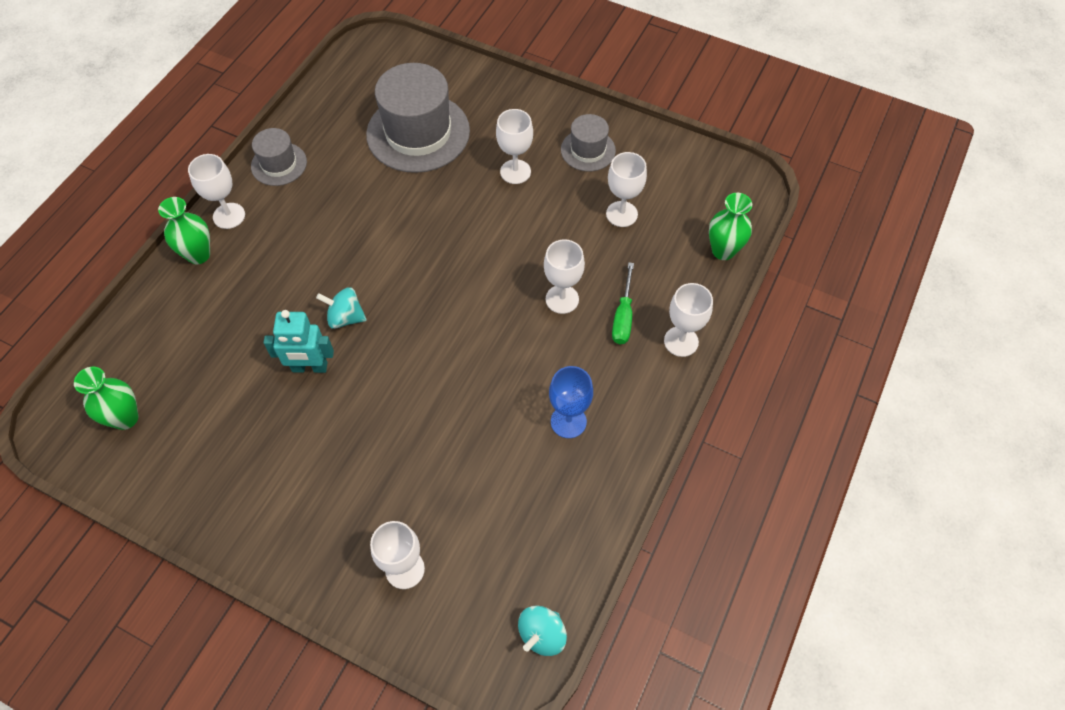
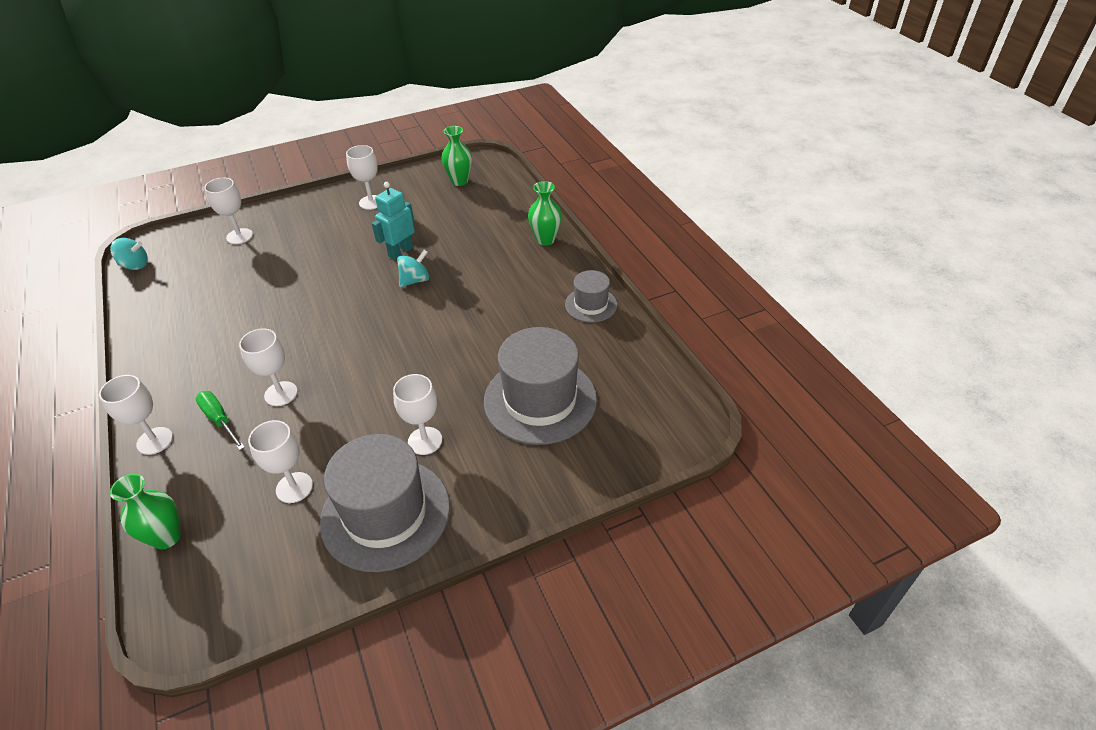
camera: 130 degrees right, 15 degrees down
(229, 216) = (565, 263): white goblet -> white goblet (371, 202)
(542, 635) = (135, 265): turquoise spinning top -> turquoise spinning top turned 105 degrees clockwise
(568, 421) = (204, 341): blue goblet -> none
(588, 150) = (385, 513): grey hat -> grey hat, size x1.90

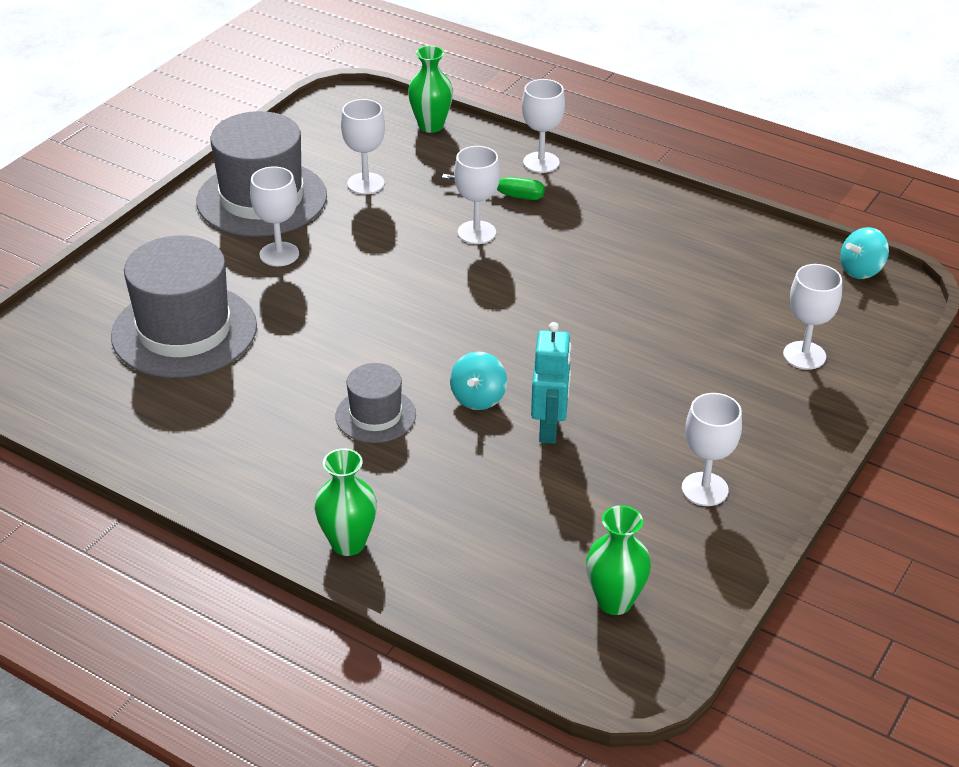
camera: 145 degrees right, 5 degrees down
(591, 305) = (198, 465): grey hat -> grey hat (375, 415)

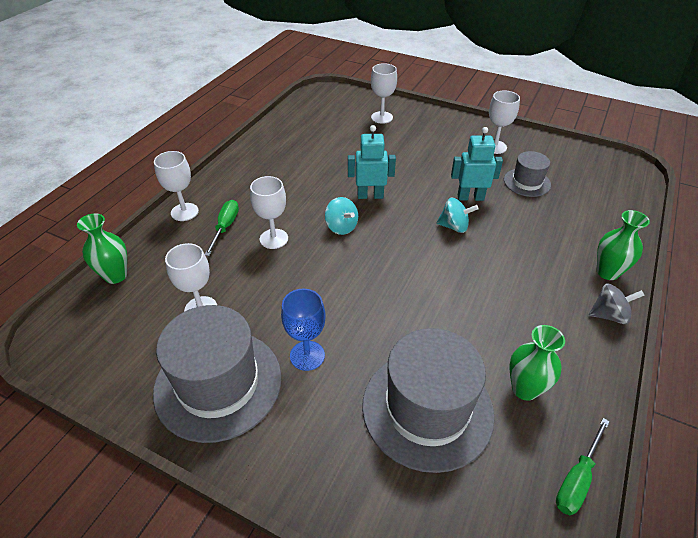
camera: 95 degrees left, 5 degrees up
(67, 421) = (577, 479): none -> green screwdriver
(267, 517) = (609, 315): none -> grey spinning top
(279, 254) = (307, 355): white goblet -> blue goblet
(375, 415) = (488, 272): grey hat -> grey hat (527, 182)
(563, 322) = (370, 195): none -> turquoise robot
(614, 601) = (586, 172): green vase -> green vase (524, 389)
(861, 270) = (307, 100): turquoise spinning top -> turquoise spinning top (341, 227)

